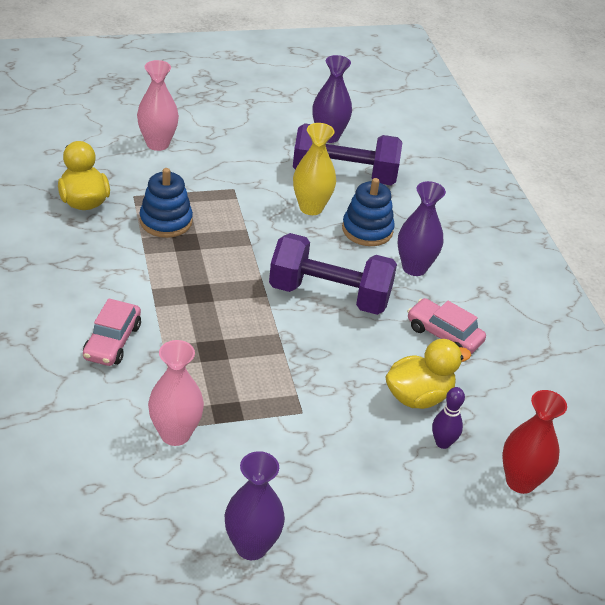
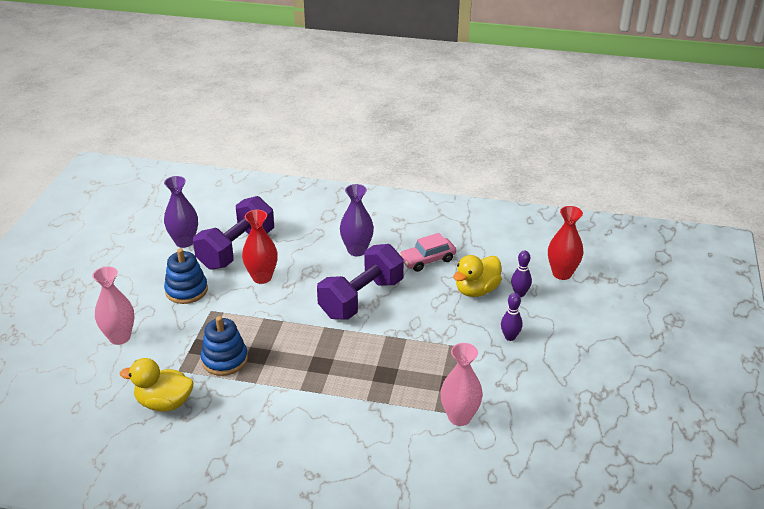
camera: 60 degrees left, 5 degrees down
(112, 342) = (348, 427): pink car -> none
(251, 546) = (572, 407): purple vase -> none
(311, 208) = (262, 277): yellow vase -> red vase
(348, 451) = (510, 337): none -> purple bowling pin
(367, 230) = (305, 258): blue stacking toy -> blue stacking toy (186, 290)
(418, 396) = (476, 290): yellow duck -> yellow duck turned 135 degrees counterclockwise

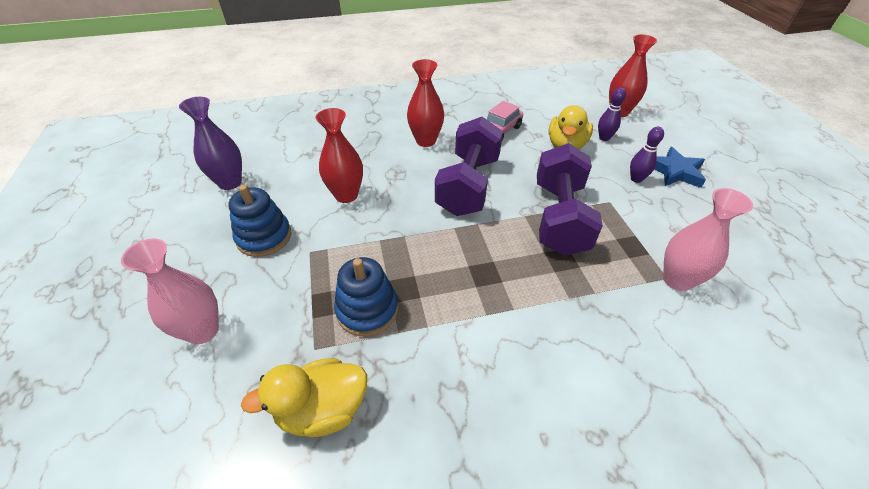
camera: 25 degrees left, 10 degrees up
(236, 249) = (297, 174): purple dumbbell -> purple dumbbell (559, 218)
(357, 250) = (426, 141): purple vase -> red vase
(553, 342) = (675, 172): none -> blue star

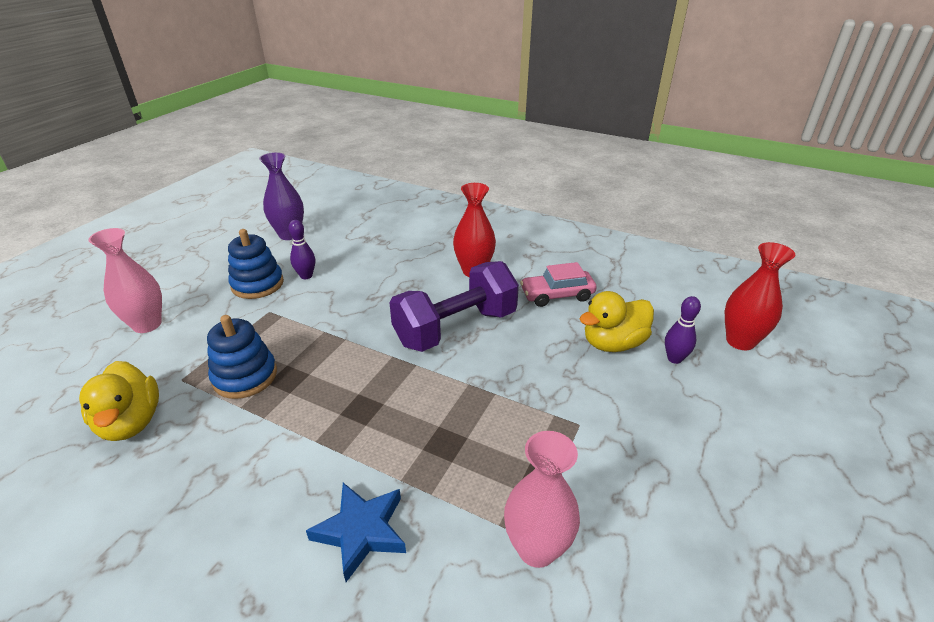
camera: 40 degrees right, 10 degrees down
(323, 409) = (131, 422): yellow duck -> yellow duck turned 135 degrees counterclockwise
(346, 195) = (349, 284): red vase -> none
(559, 218) = (500, 406): purple dumbbell -> none
(636, 179) = (649, 421): purple bowling pin -> purple bowling pin (306, 276)
(675, 172) = (718, 443): blue star -> blue star (361, 531)

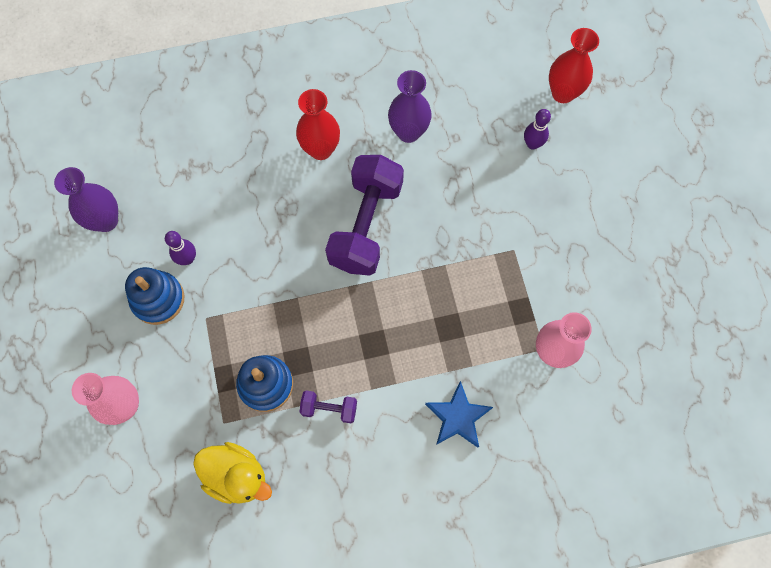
camera: 40 degrees left, 35 degrees up
(263, 429) = (329, 409): none -> purple dumbbell
(557, 295) = (408, 132): pink car -> purple vase
(613, 343) = (484, 158): yellow duck -> none

